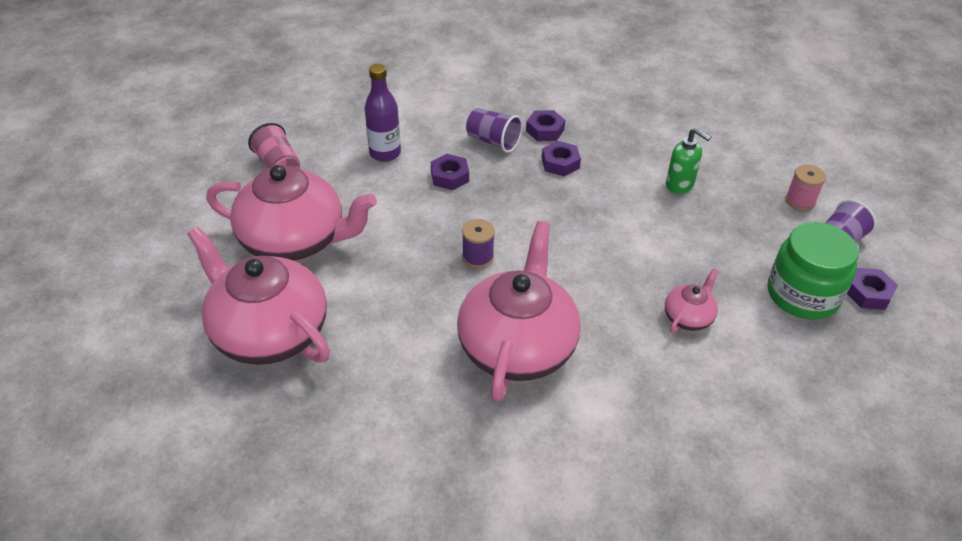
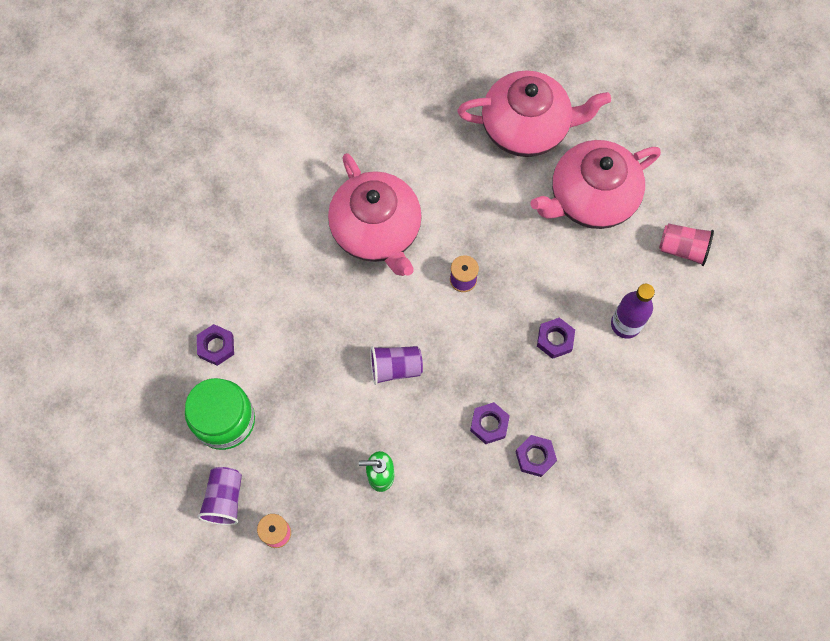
camera: 140 degrees right, 25 degrees up
(493, 141) = (561, 407): purple cup -> purple cup (395, 368)
(688, 317) = (289, 337): pink teapot -> none
(868, 293) = (179, 459): purple nut -> purple nut (216, 346)

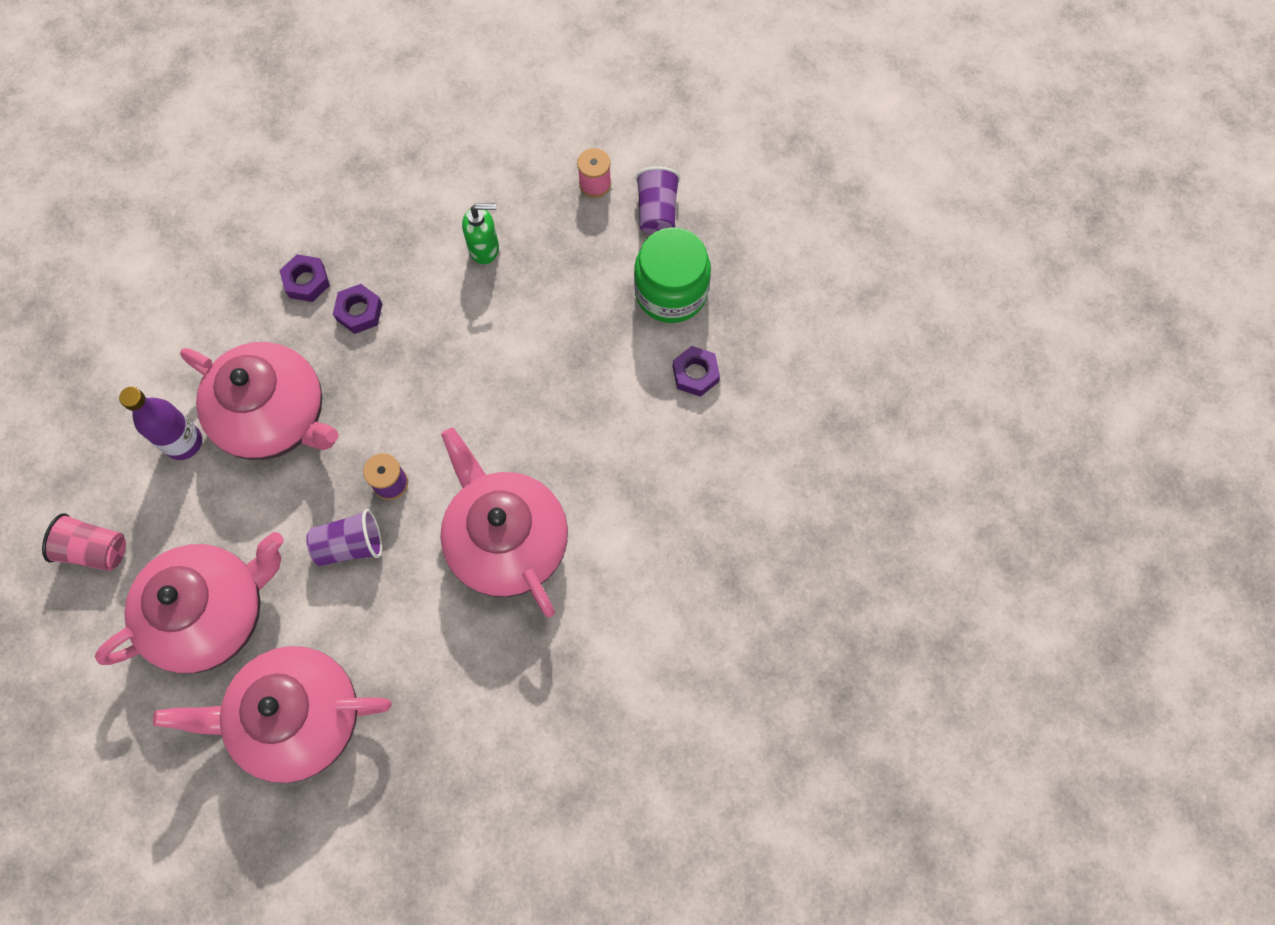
camera: 175 degrees right, 0 degrees up
(395, 368) = (473, 367): purple cup -> purple cup (350, 545)
(555, 340) = (275, 416): purple nut -> pink teapot

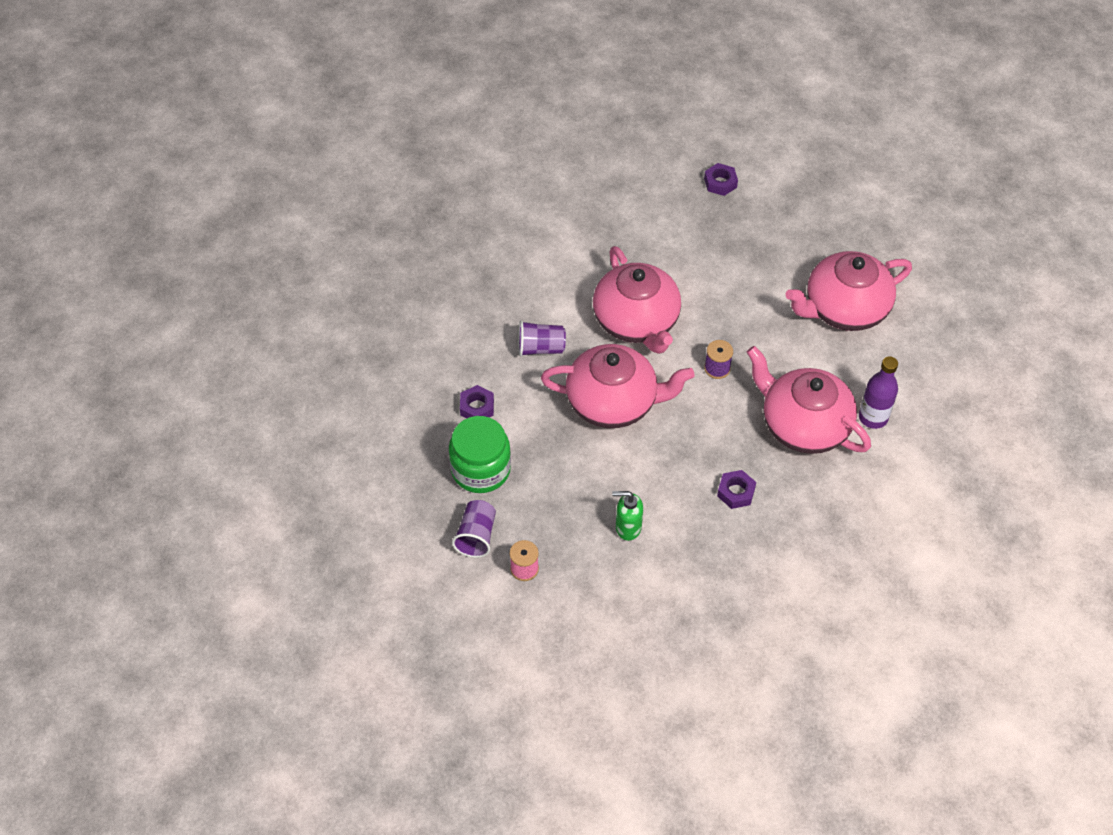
camera: 170 degrees left, 15 degrees down
(95, 549) = (931, 358): pink cup -> none
(297, 718) = (785, 246): pink teapot -> pink teapot (613, 402)
(306, 281) = (779, 523): purple nut -> purple nut (720, 183)
(350, 545) = (748, 334): purple cup -> purple cup (540, 348)

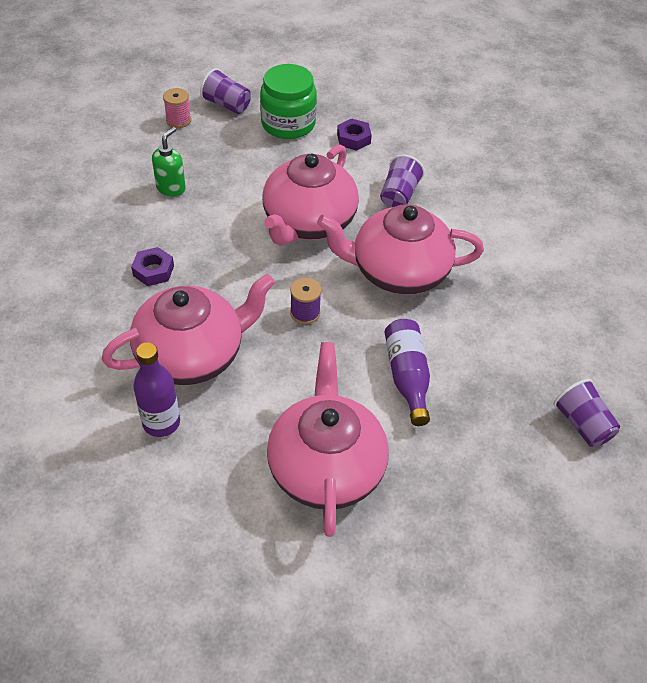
camera: 110 degrees right, 5 degrees down
(720, 183) = (582, 424): purple nut -> purple cup
(740, 286) = (407, 377): none -> purple bottle

